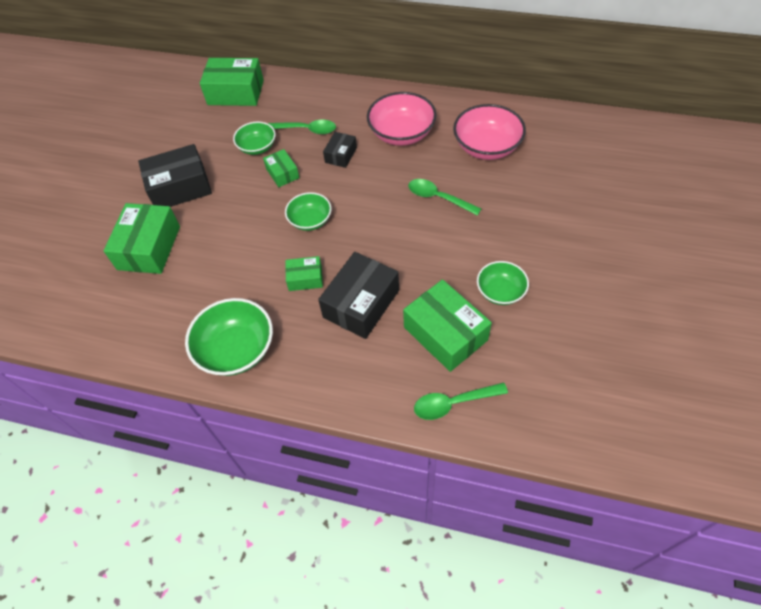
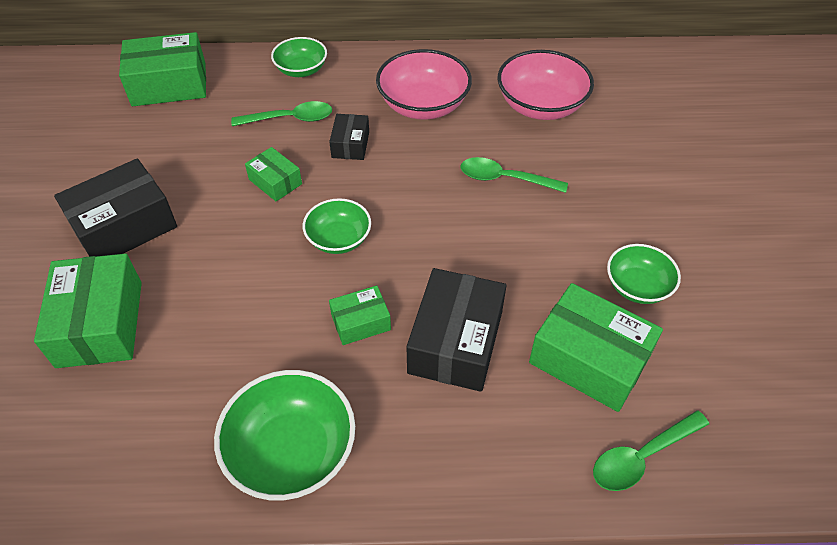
camera: 20 degrees left, 5 degrees down
(257, 147) = (226, 152): green bowl -> green bowl (301, 70)

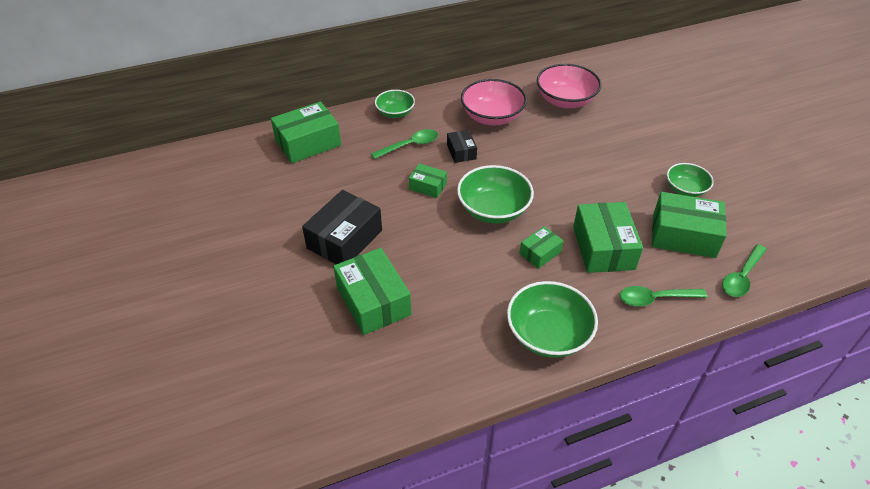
camera: 20 degrees left, 5 degrees down
(339, 239) = (493, 209): green bowl -> green bowl, size x1.62
(455, 342) = (603, 248): black box -> green box
(504, 179) = (571, 149): green spoon -> green spoon (655, 299)

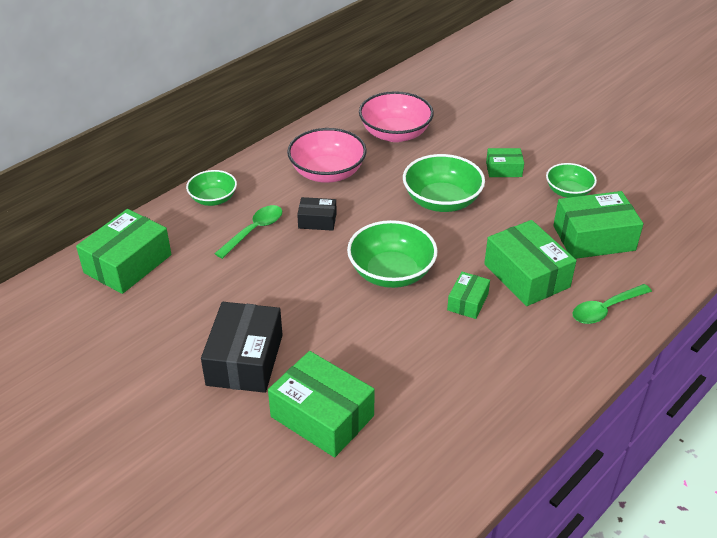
camera: 25 degrees left, 5 degrees down
(428, 186) = (303, 270): green box -> green box (503, 169)
(461, 152) = (317, 221): black box -> black box turned 45 degrees counterclockwise
(548, 334) = (527, 383): green bowl -> green bowl (441, 201)
(741, 277) = (669, 261): green spoon -> none

